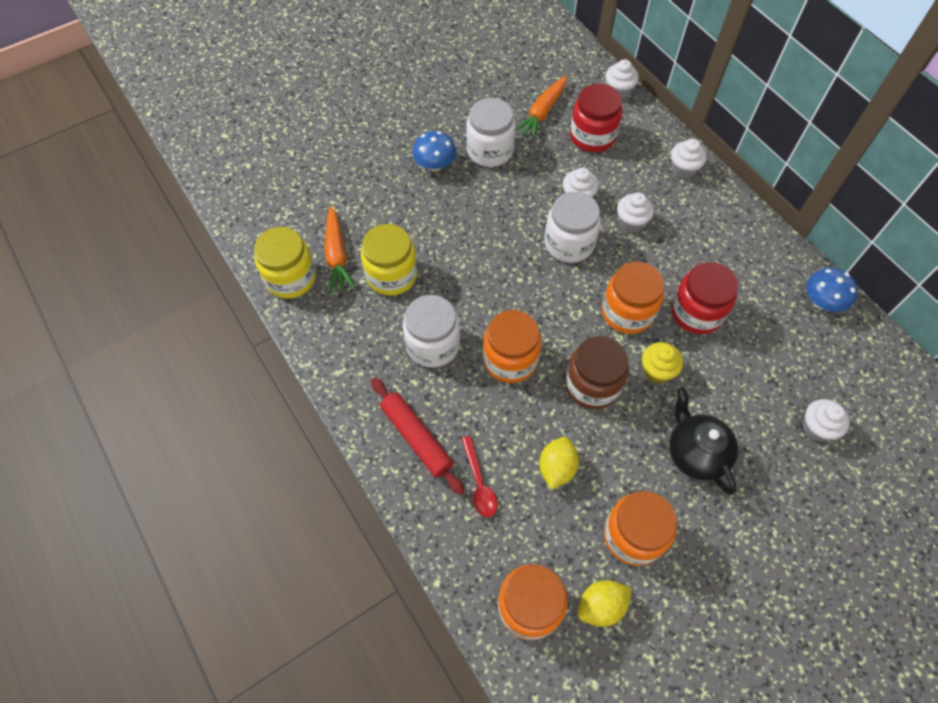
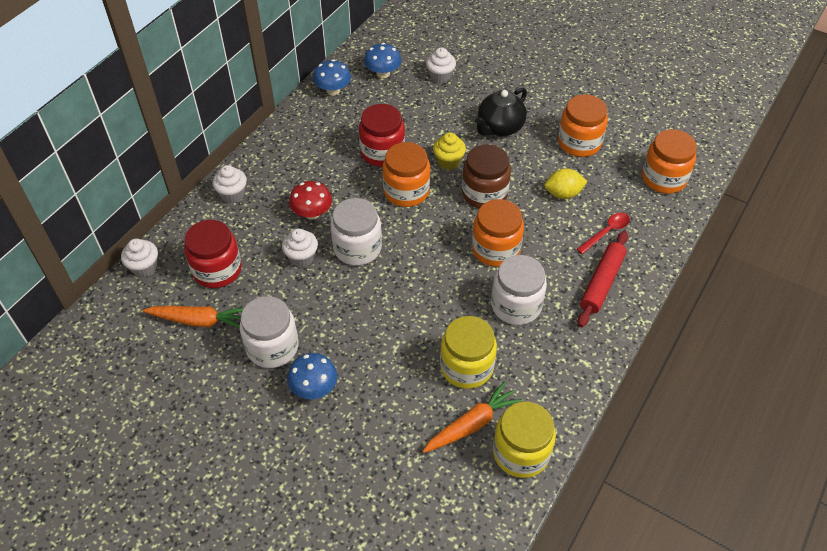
camera: 115 degrees left, 10 degrees down
(601, 606) = (635, 146): yellow lemon -> none
(631, 222) = (312, 213): white cupcake -> red mushroom
(840, 365) = (383, 73): none -> blue mushroom

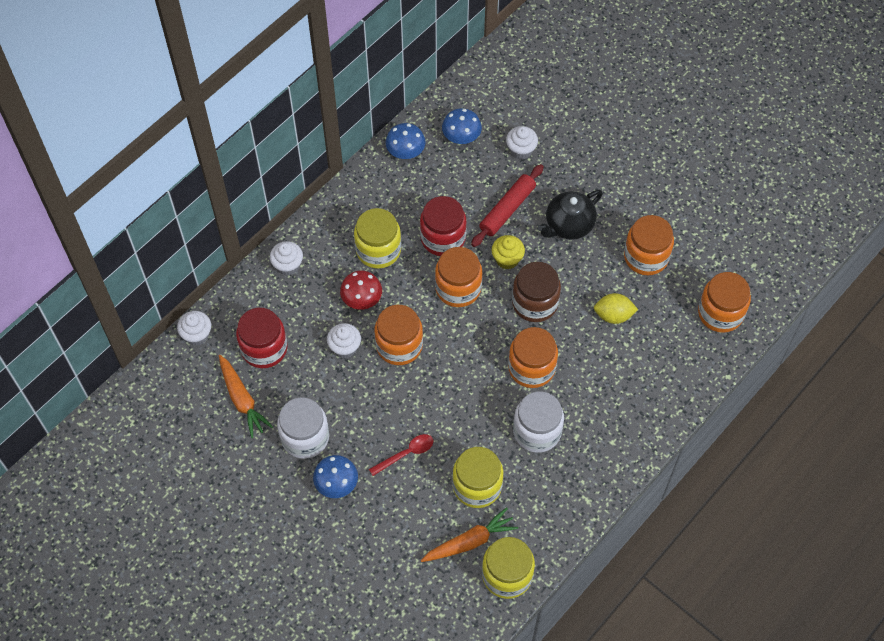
camera: 10 degrees right, 10 degrees up
(199, 320) = (242, 399): orange carrot -> orange carrot turned 45 degrees clockwise
(321, 170) = (378, 250): none -> yellow jar
(357, 248) = (399, 345): white jar -> orange jar
(602, 283) = (624, 421): red rolling pin -> red rolling pin (507, 209)
(606, 232) = (644, 366): red spoon -> red spoon (406, 454)

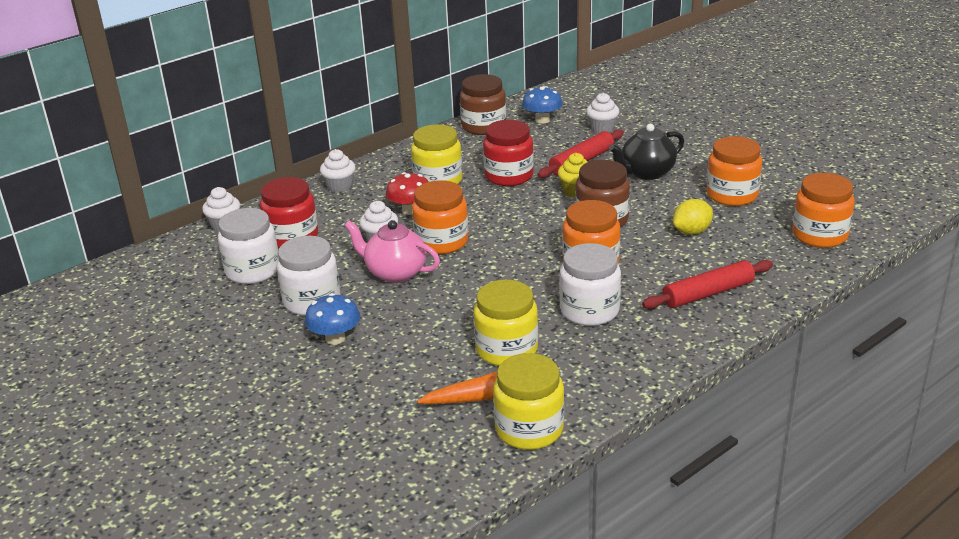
camera: 10 degrees right, 30 degrees down
(242, 399) = (252, 270): orange carrot -> white jar
(367, 393) = (395, 273): none -> pink teapot
(405, 152) = (483, 126): blue mushroom -> brown jar
(406, 454) = (426, 319): red spoon -> none
(458, 288) = (517, 207): orange jar -> none
(613, 315) = (692, 231): yellow lemon -> yellow lemon turned 45 degrees counterclockwise
(630, 401) = (708, 293): none -> red rolling pin

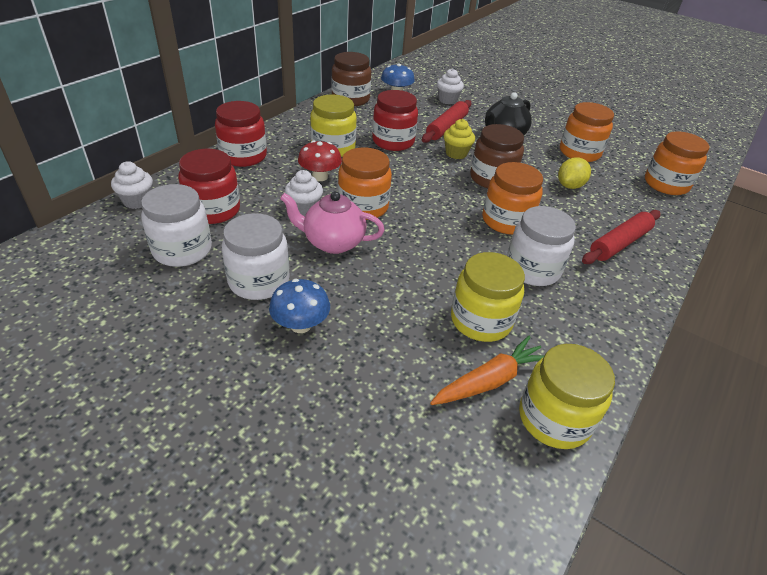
camera: 20 degrees left, 10 degrees up
(340, 187) = (243, 156): white cupcake -> red jar

